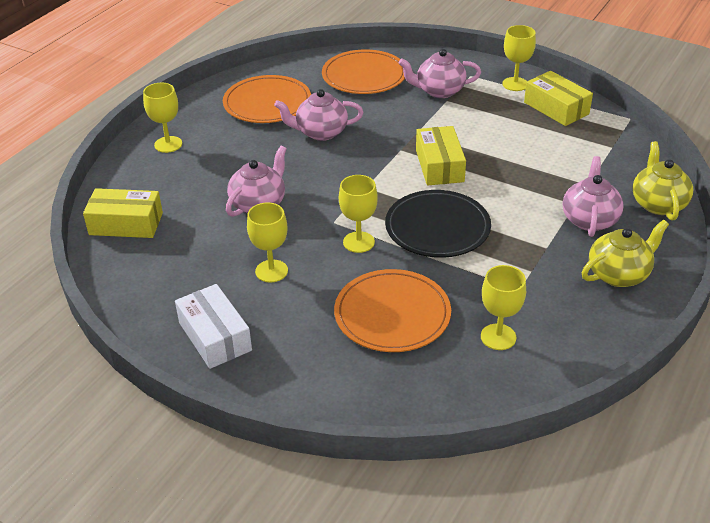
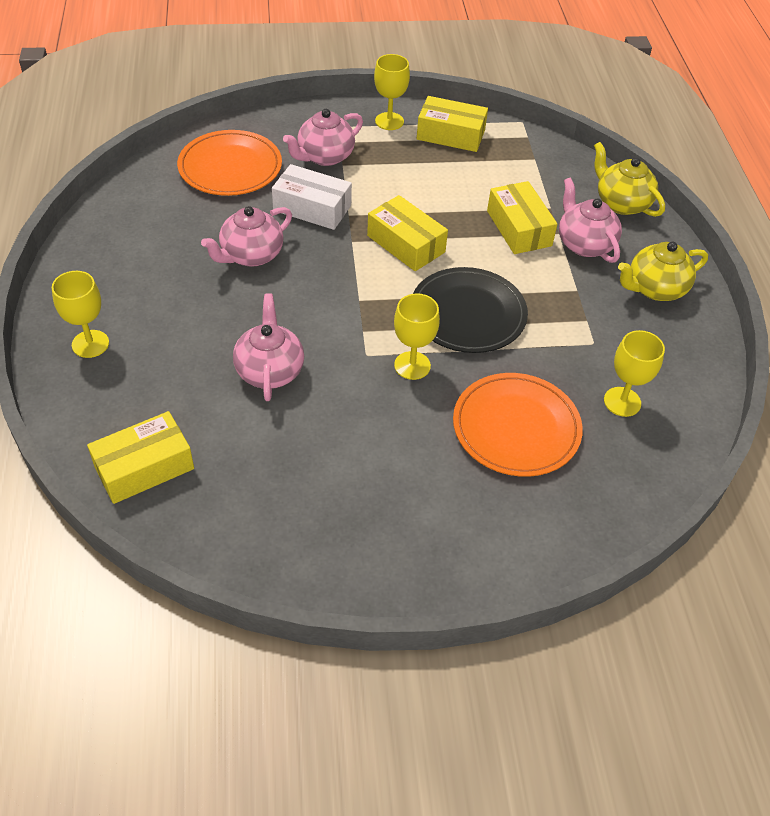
camera: 40 degrees left, 10 degrees up
(215, 336) = (378, 545): white box -> white box (312, 208)
(267, 103) = (155, 242): orange plate -> none
(271, 271) = (360, 441): yellow goblet -> none
(543, 188) = (519, 228): none -> yellow box
(619, 274) = (655, 289): yellow teapot -> yellow teapot turned 135 degrees counterclockwise

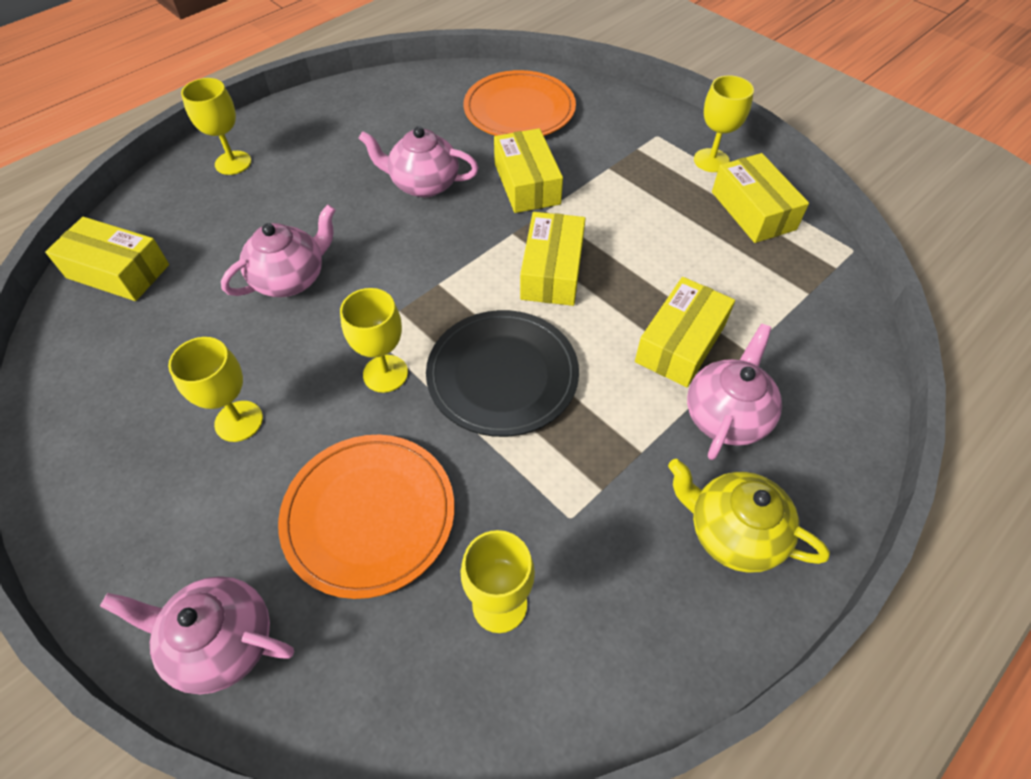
camera: 55 degrees right, 5 degrees up
(312, 208) = (527, 183): white box -> yellow box
(324, 157) = (604, 151): pink teapot -> pink teapot (221, 642)
(380, 457) = (239, 421): none -> yellow goblet
(621, 203) = (842, 412): yellow teapot -> none

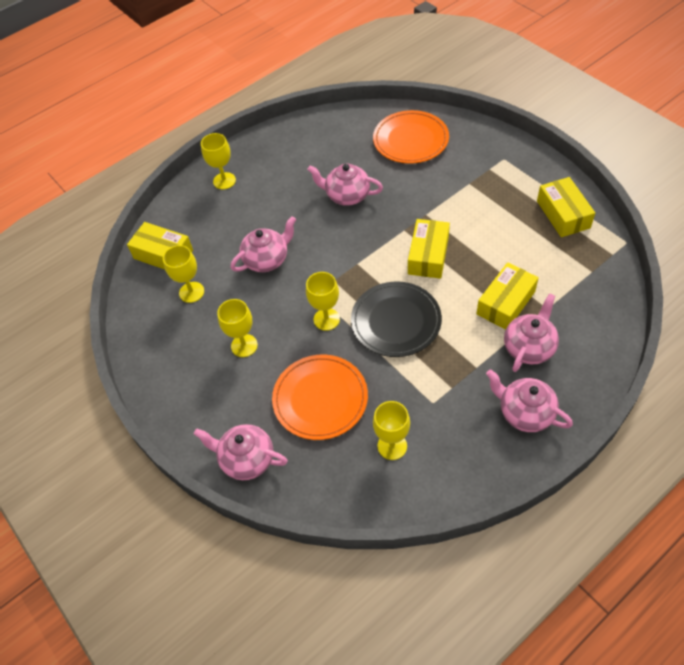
camera: 10 degrees right, 0 degrees up
(527, 183) = (414, 195): yellow box -> none
(711, 160) = (539, 178): yellow goblet -> yellow goblet (191, 292)
(732, 532) = (524, 412): yellow teapot -> pink teapot

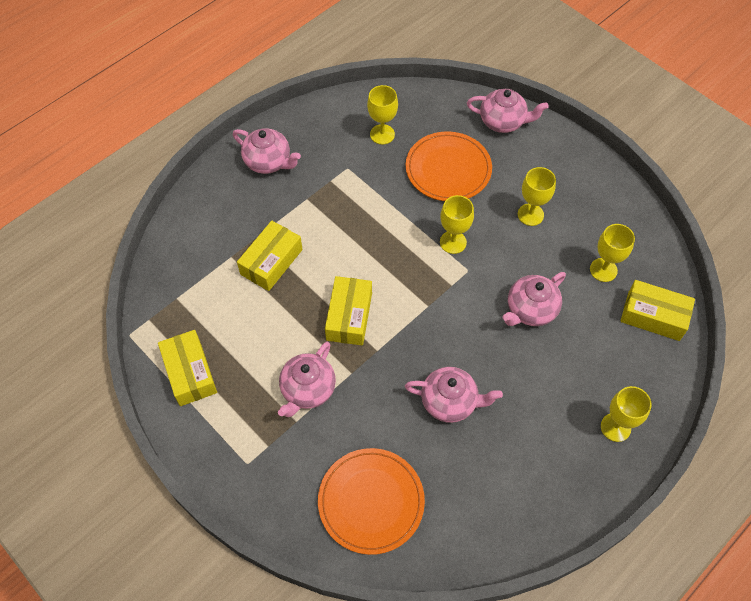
camera: 170 degrees right, 5 degrees up
(396, 321) = (382, 241): black plate -> none
(529, 347) = (255, 218): pink teapot -> pink teapot (307, 390)

